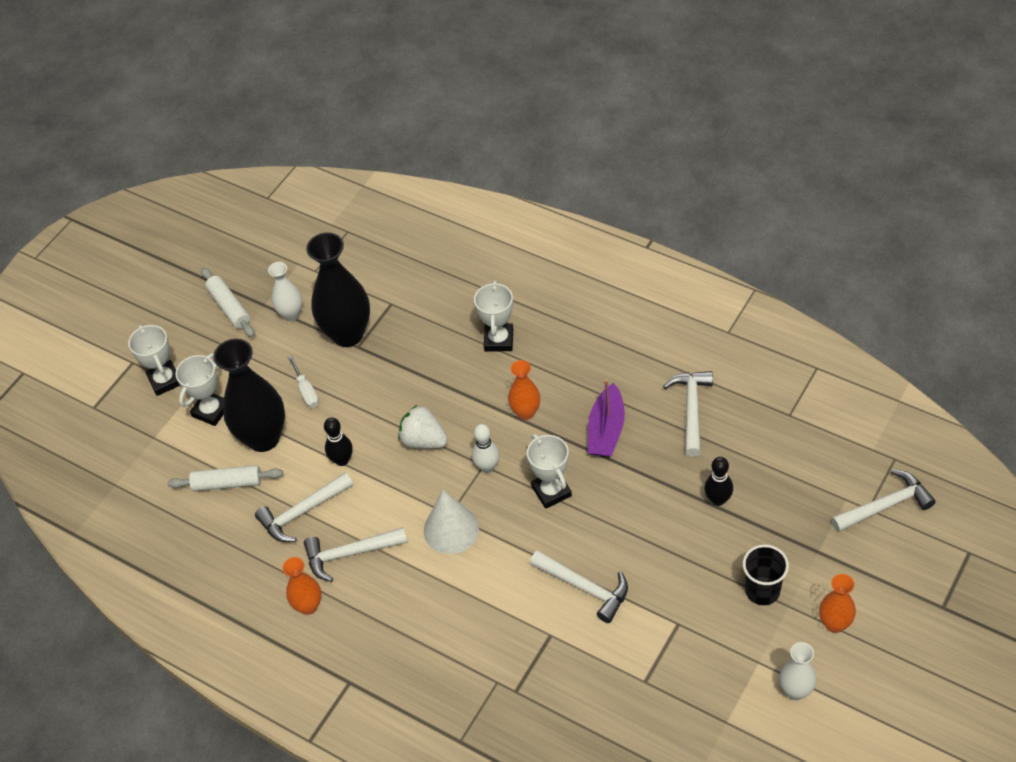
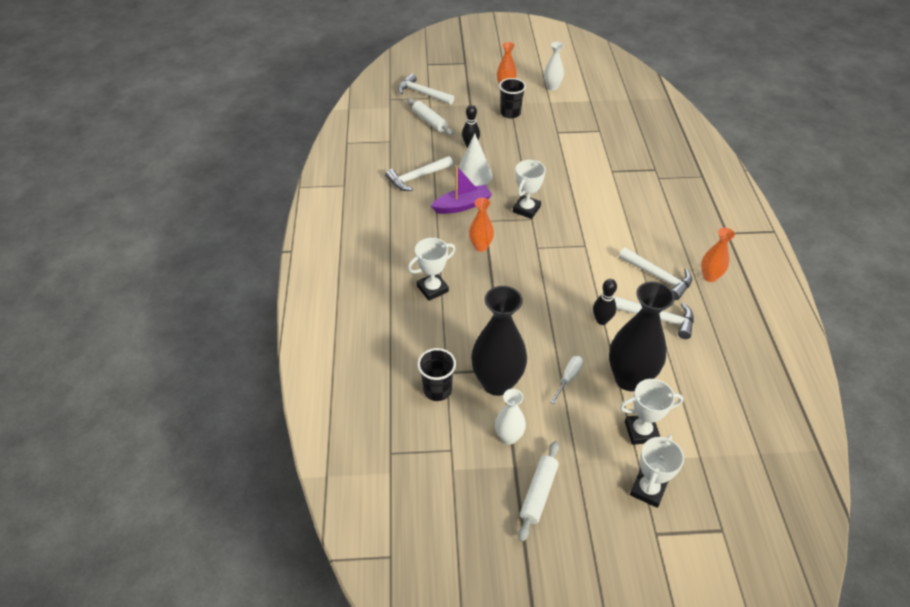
camera: 130 degrees left, 5 degrees down
(227, 483) = (683, 377): white rolling pin -> white rolling pin (429, 121)
(378, 288) = (437, 390): none -> black cup
(423, 440) = (546, 285): white strawberry -> none
(451, 529) = (594, 239): white cone -> white cone (473, 175)
(487, 467) = (536, 245): white bowling pin -> none
(585, 588) = (572, 170): white hammer -> none

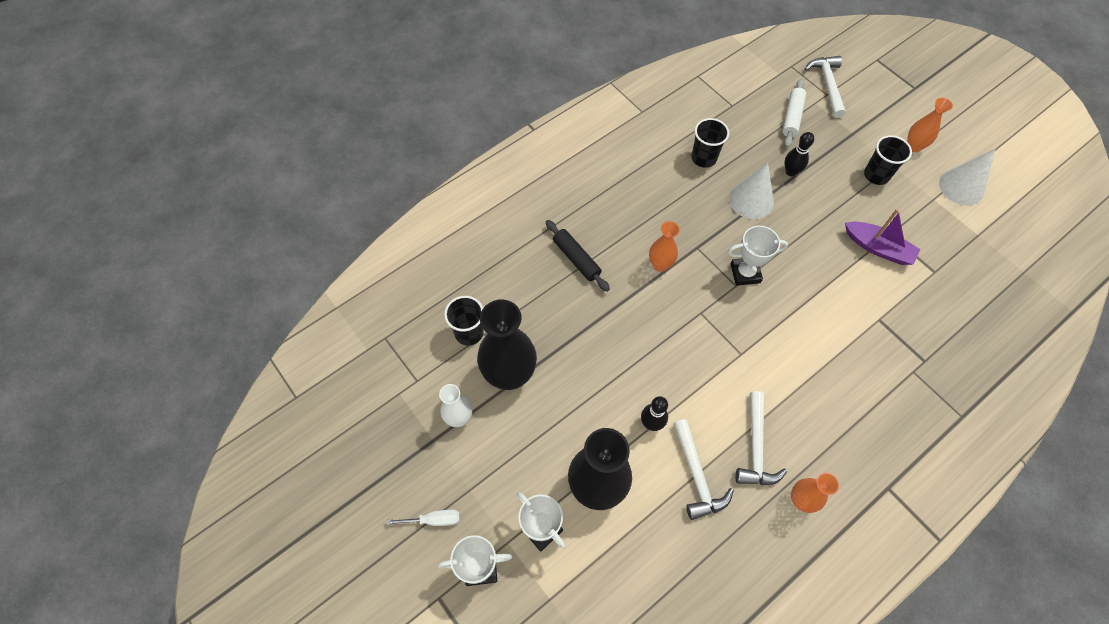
camera: 55 degrees right, 15 degrees up
(417, 177) = (703, 158): white hammer -> black cup
(432, 289) = (576, 259): white trophy -> black rolling pin
(462, 205) = (700, 217): purple boat -> purple boat (878, 248)
(538, 493) = (418, 475): white rolling pin -> none
(552, 87) = (961, 187): white vase -> white cone
(568, 378) = (558, 431): white screwdriver -> white screwdriver (433, 520)

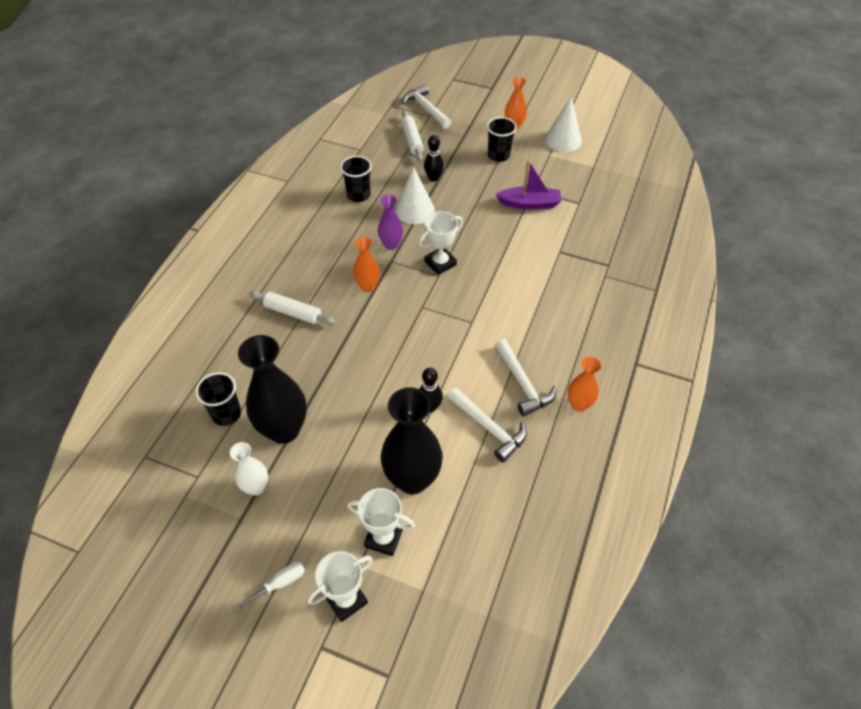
camera: 30 degrees left, 10 degrees down
(576, 259) = (293, 313): black rolling pin -> white rolling pin
(707, 229) = (391, 245): none -> purple vase

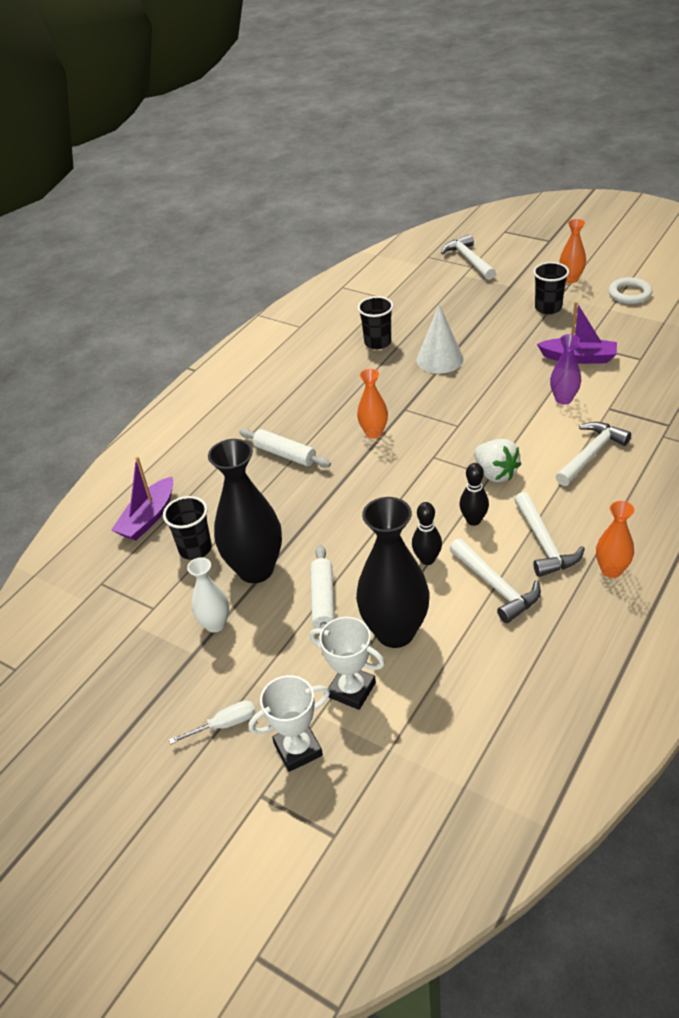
camera: 15 degrees right, 10 degrees down
(178, 386) = (148, 518): none -> purple boat
(391, 245) = (407, 393): purple vase -> purple vase (563, 399)
(412, 140) = (447, 291): white rolling pin -> white rolling pin (323, 600)
(433, 178) = (467, 328): black bowling pin -> black bowling pin (473, 520)
(440, 263) = (462, 414): white trophy -> none
(475, 320) = (495, 473): none -> white strawberry
(550, 296) = (591, 454): none -> white hammer
(563, 140) = (629, 294): white cone -> white ring

